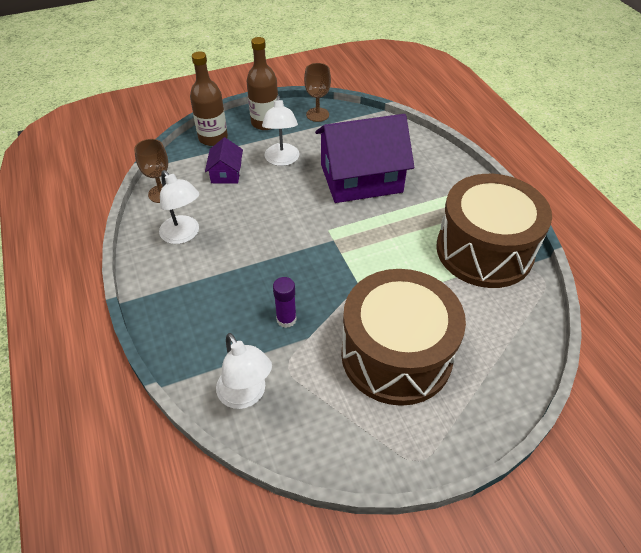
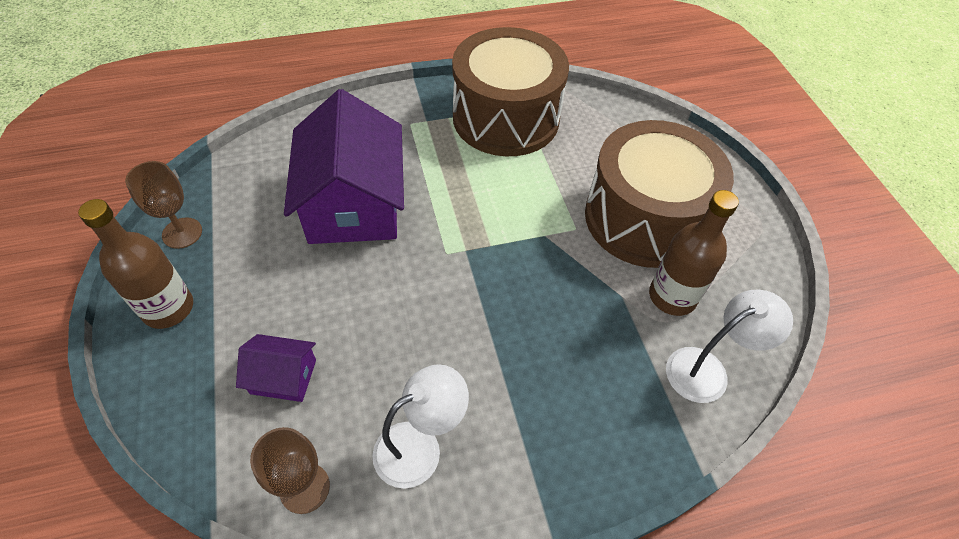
camera: 85 degrees left, 5 degrees up
(213, 138) = (175, 395): brown bottle -> brown bottle (672, 296)
(282, 160) = (279, 292): white lamp -> none
(286, 319) = (595, 316): purple glue stick -> none

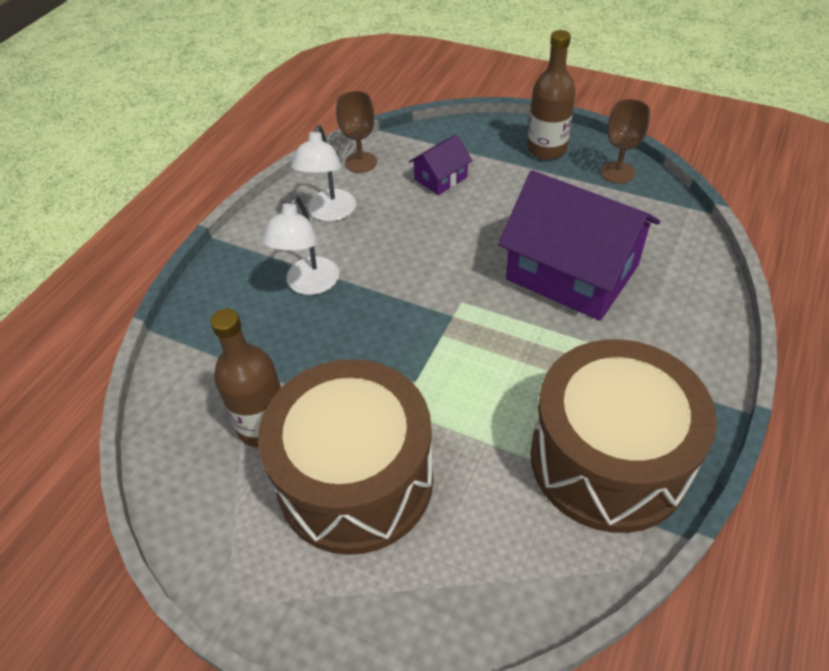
camera: 135 degrees right, 5 degrees down
(707, 369) = (192, 394): white lamp -> white lamp (308, 285)

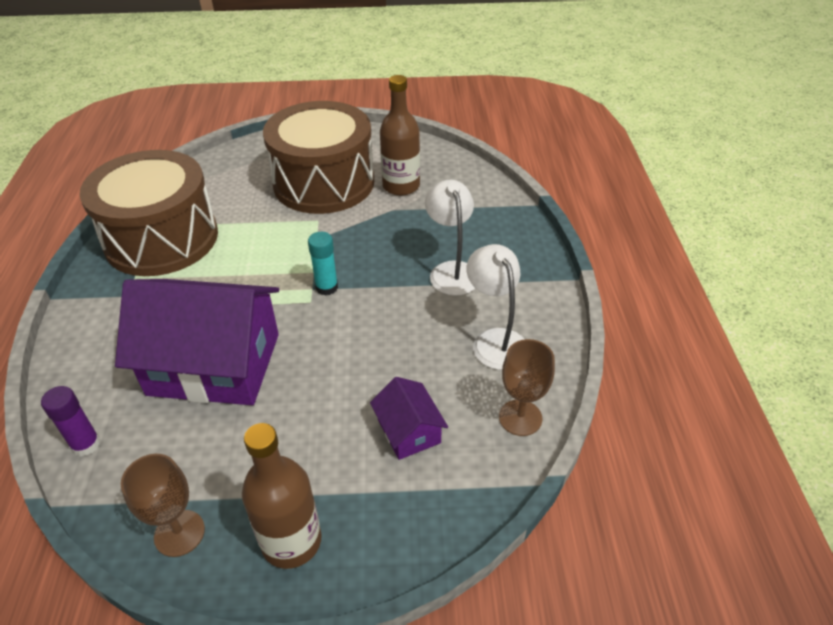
camera: 150 degrees right, 5 degrees down
(438, 311) = (326, 287): none -> turquoise glue stick
(440, 178) = (408, 431): purple house -> purple house turned 45 degrees counterclockwise
(688, 244) = (86, 444): none -> purple glue stick

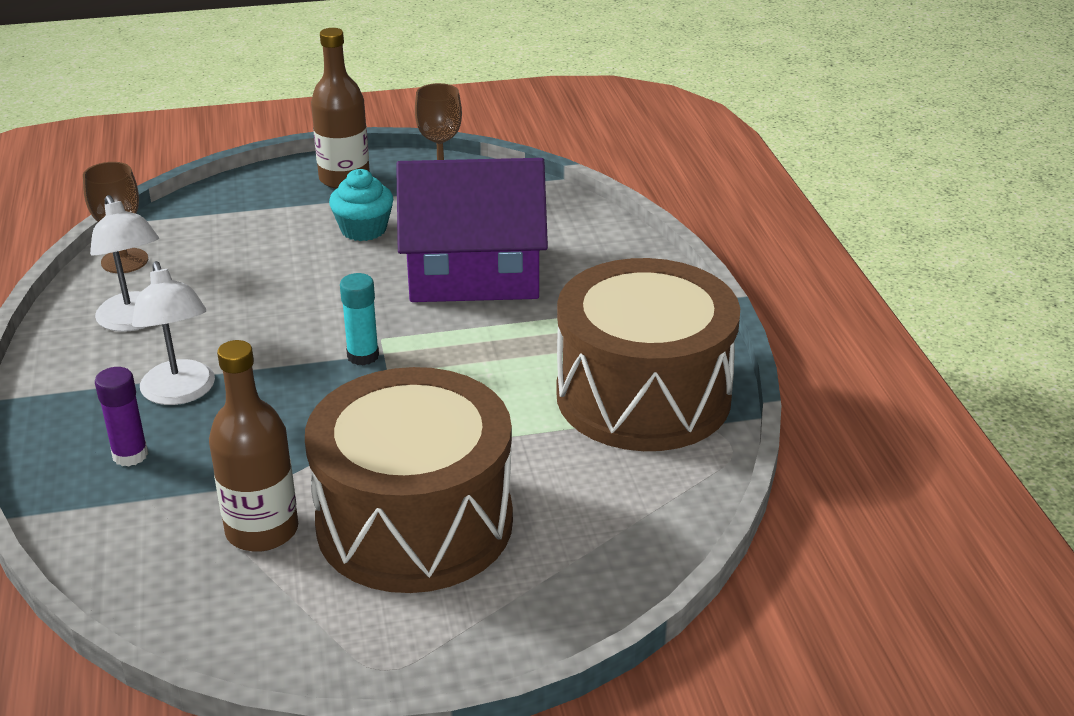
camera: 170 degrees right, 10 degrees down
(86, 444) = (564, 209): purple glue stick -> purple glue stick (130, 455)
(292, 437) = (363, 229): none -> turquoise cupcake
(408, 431) = (245, 243): purple house -> none

